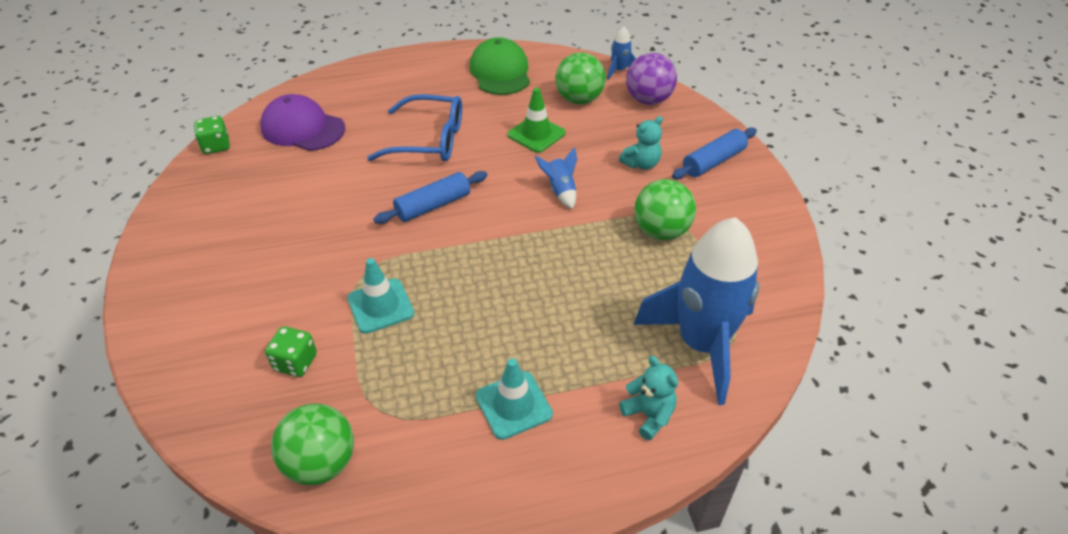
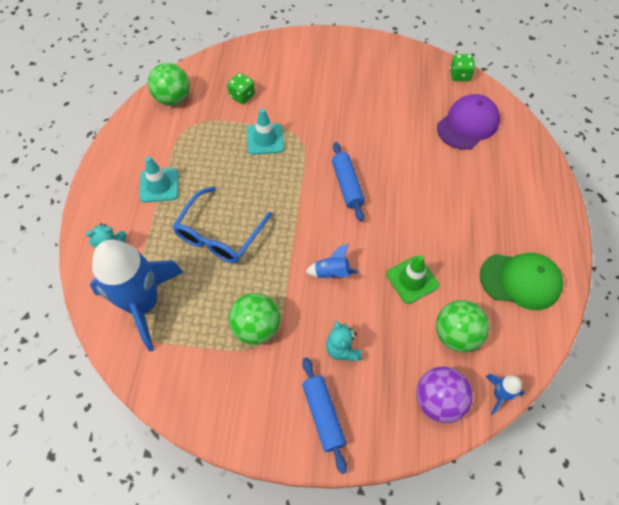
camera: 110 degrees right, 15 degrees up
(429, 140) = (428, 200): blue glasses -> blue glasses (219, 234)

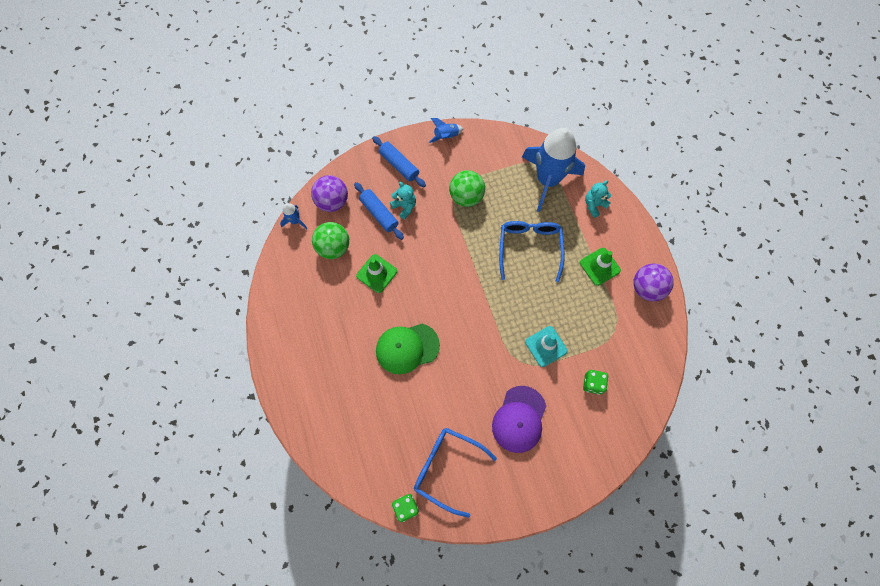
camera: 155 degrees right, 10 degrees up
(129, 148) = (647, 288): none -> purple ball
(159, 185) = (599, 266): turquoise traffic cone -> green traffic cone
(173, 98) = (649, 353): green ball -> none
(332, 273) = (435, 254): blue rocket -> blue rocket (446, 136)
(347, 185) = (457, 331): blue rolling pin -> blue rolling pin (379, 213)
(411, 87) = (447, 468): none -> blue glasses
(468, 124) = (379, 444): purple cap -> purple cap (519, 419)
(520, 280) = (298, 306): green cap -> green cap (407, 348)

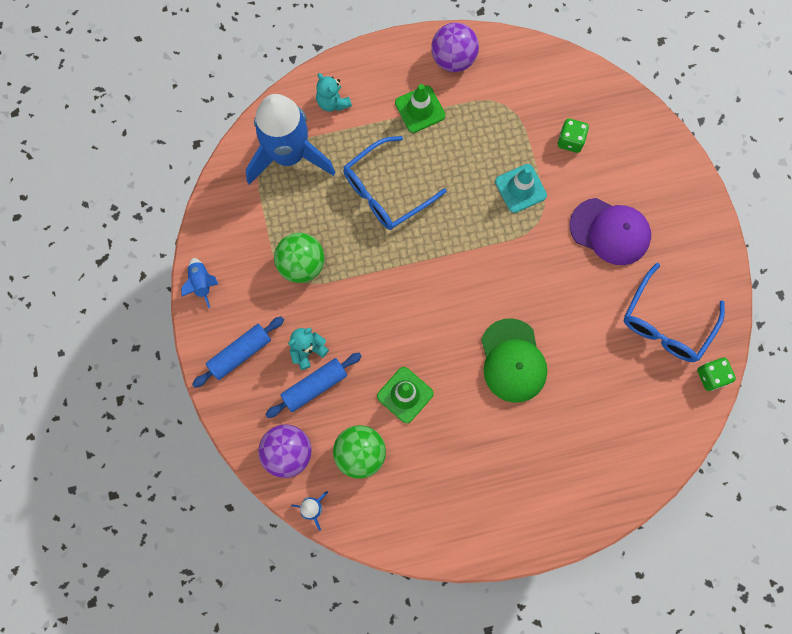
camera: 85 degrees left, 5 degrees up
(529, 248) = (386, 191): blue glasses -> blue glasses turned 45 degrees counterclockwise

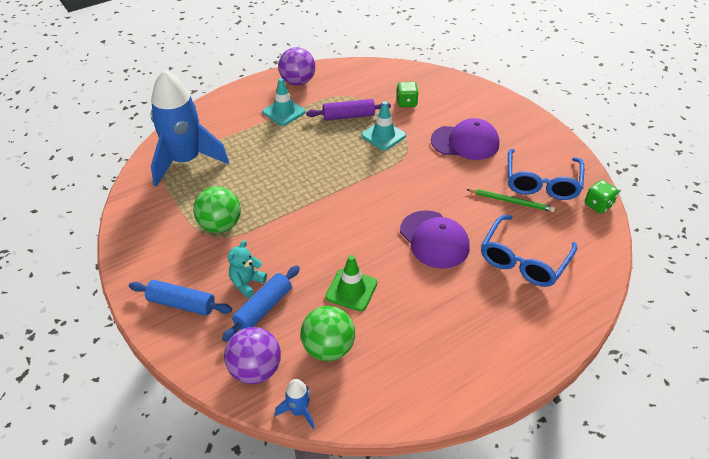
camera: 20 degrees left, 30 degrees down
(202, 283) = (129, 262): blue rocket -> none
(240, 353) = (181, 304): blue rolling pin -> blue rolling pin turned 75 degrees clockwise
(333, 102) = (212, 123): turquoise teddy bear -> none
(386, 191) = (276, 162): blue glasses -> blue glasses (523, 260)
(420, 109) = (284, 112): green traffic cone -> turquoise traffic cone
(492, 142) = (348, 116): none -> purple rolling pin
(513, 361) = (434, 239): green cap -> purple cap
(618, 338) = (511, 201): none -> green pencil

